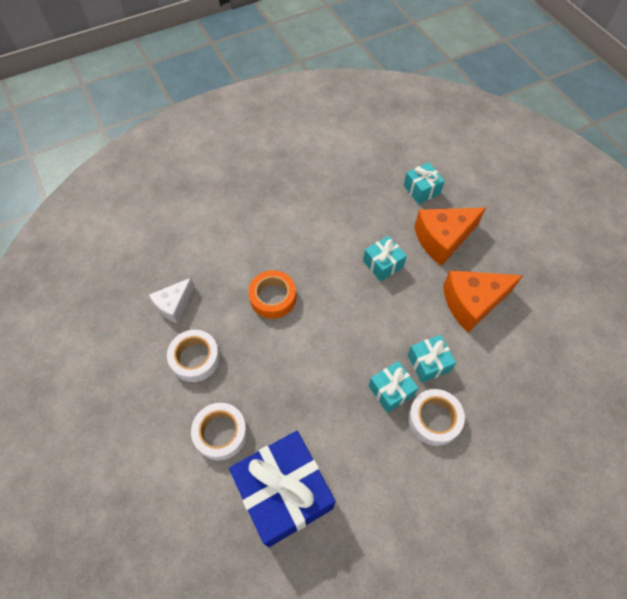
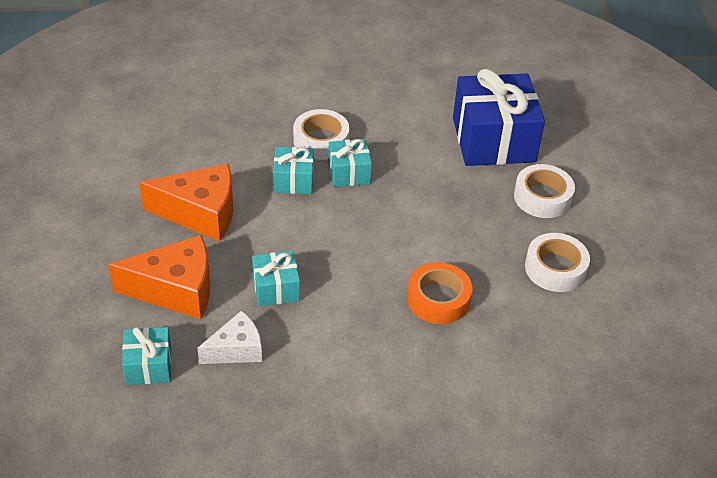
camera: 160 degrees left, 15 degrees down
(174, 305) = (570, 334): white cheese -> white cheese (236, 349)

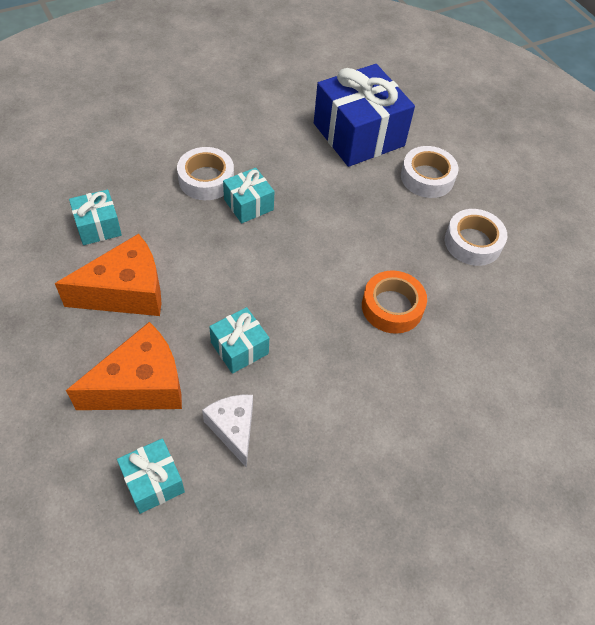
camera: 25 degrees left, 10 degrees up
(236, 349) = (233, 429): white cheese -> white cheese turned 60 degrees counterclockwise
(293, 180) = (200, 228): turquoise gift -> turquoise gift (98, 226)

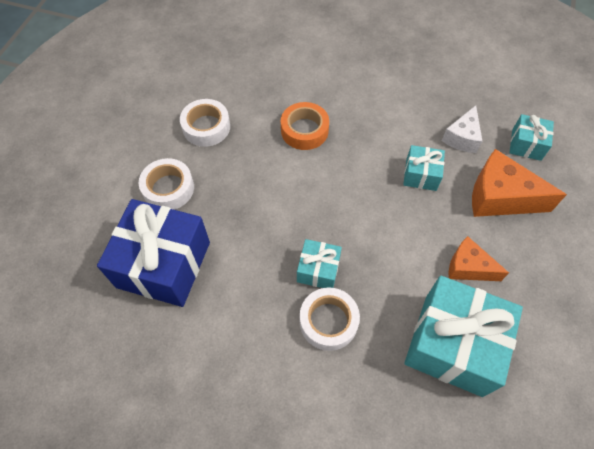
camera: 130 degrees left, 5 degrees up
(98, 226) = (453, 344): turquoise gift -> turquoise gift, size x2.02
(126, 292) = (468, 267): orange cheese -> orange cheese, size x0.62

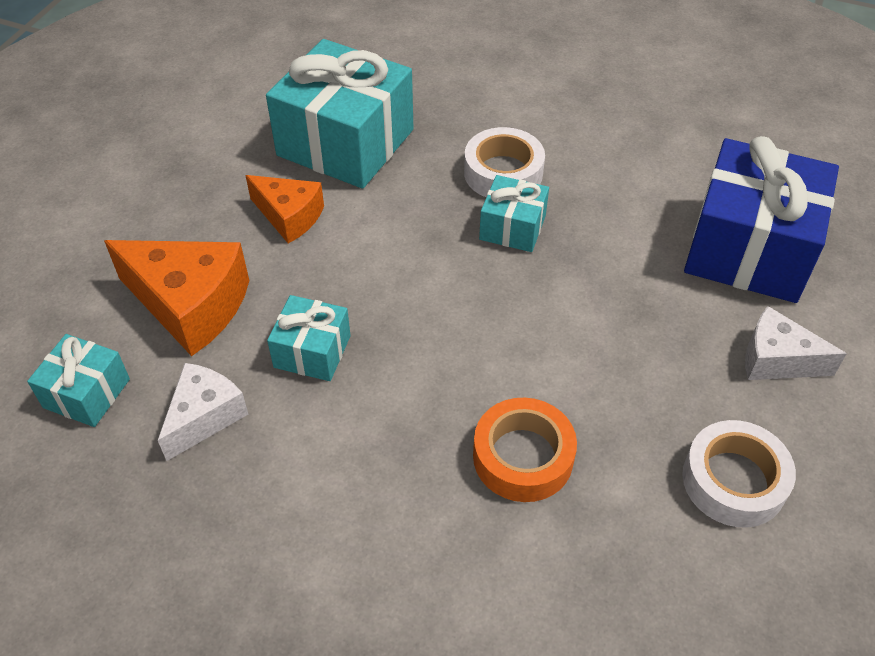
camera: 175 degrees left, 10 degrees down
(168, 188) = (777, 360): white tape -> white cheese

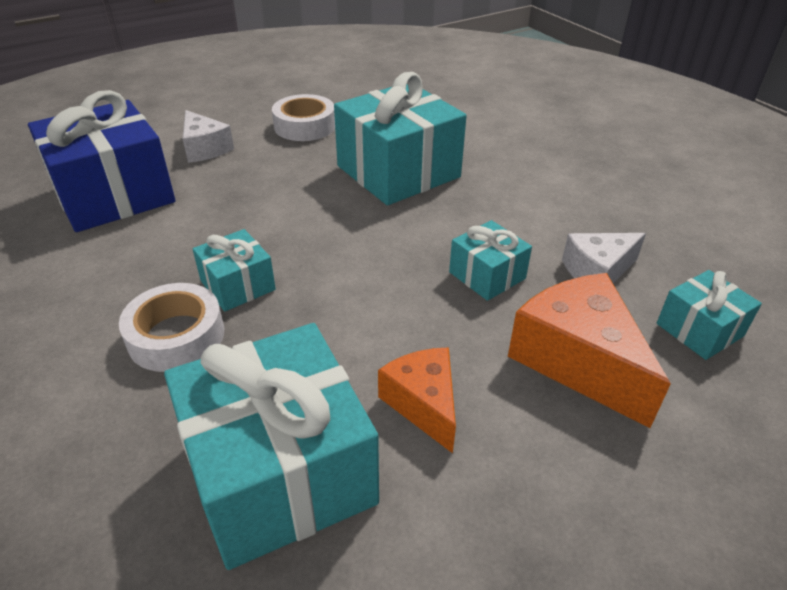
camera: 145 degrees left, 10 degrees down
(523, 457) = (398, 172): orange tape -> turquoise gift

